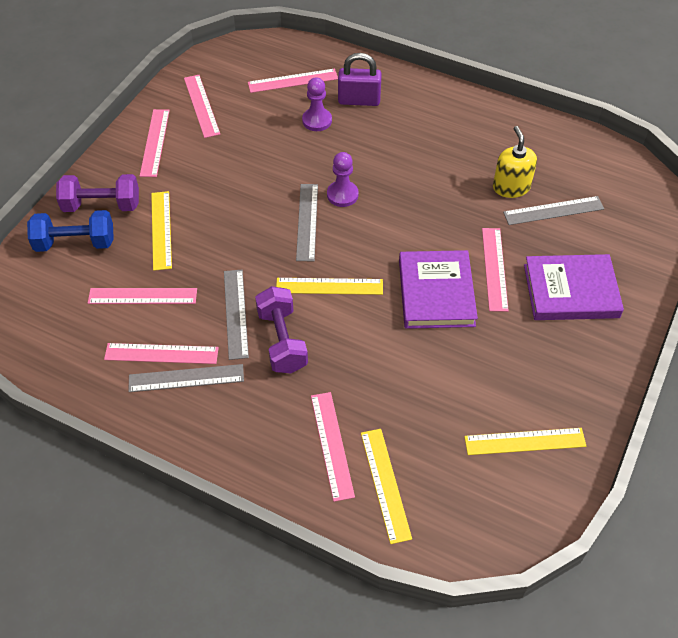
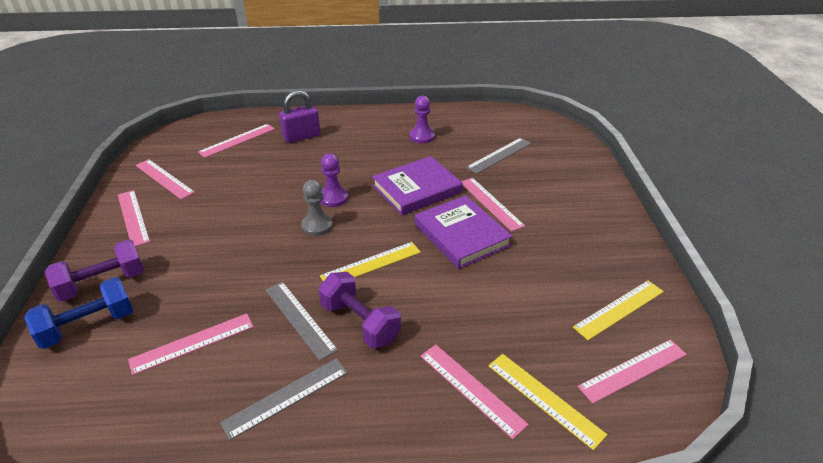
camera: 30 degrees left, 15 degrees down
(161, 230) = (180, 280): yellow ruler -> none
(161, 353) = (245, 386): pink ruler -> pink ruler (633, 370)
(307, 221) = (317, 226): grey ruler -> grey pawn
(317, 121) = (276, 158): purple pawn -> purple pawn (422, 136)
(511, 187) = (458, 152): yellow soap dispenser -> none
(571, 291) = (555, 197): purple book -> purple book (417, 189)

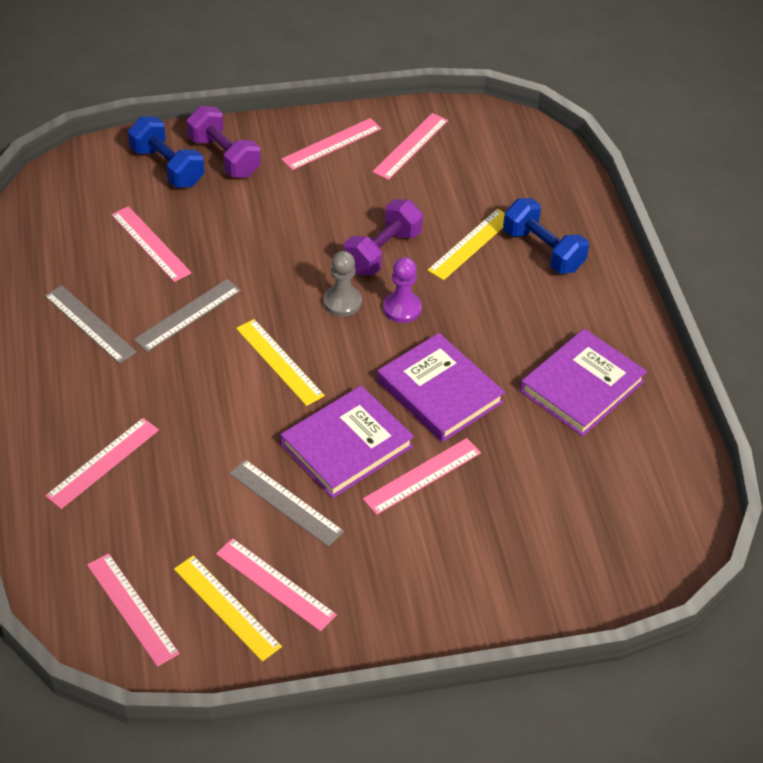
camera: 80 degrees right, 10 degrees up
(237, 140) = (515, 188): pink ruler -> pink ruler (275, 584)
(301, 136) = (543, 250): purple padlock -> blue dumbbell
(360, 322) = (186, 364): purple dumbbell -> purple dumbbell (382, 252)
(422, 136) = (582, 386): purple pawn -> purple book
(499, 155) = (552, 486): grey ruler -> grey ruler (285, 502)
(544, 399) = (92, 524): yellow ruler -> yellow ruler (471, 244)

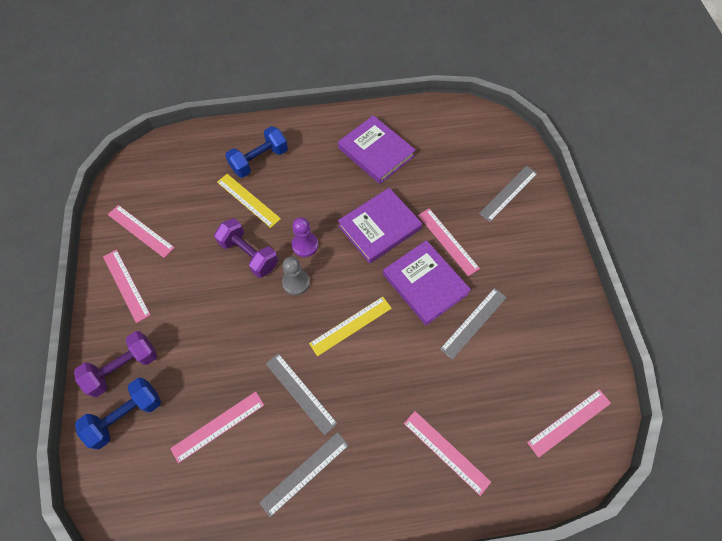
camera: 85 degrees left, 15 degrees up
(227, 607) = (559, 359): yellow ruler -> none
(275, 584) = (538, 329): pink ruler -> none
(524, 564) = (508, 193): none -> grey ruler

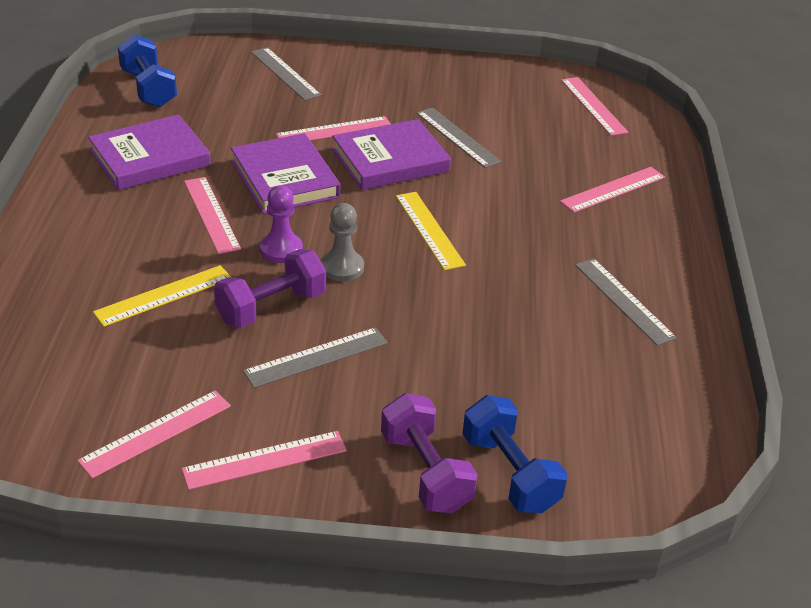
camera: 80 degrees left, 25 degrees down
(218, 426) = (546, 372): pink ruler -> pink ruler (211, 214)
(259, 160) = (87, 272): blue dumbbell -> blue dumbbell (148, 89)
(300, 393) = (514, 288): grey ruler -> grey ruler (316, 357)

